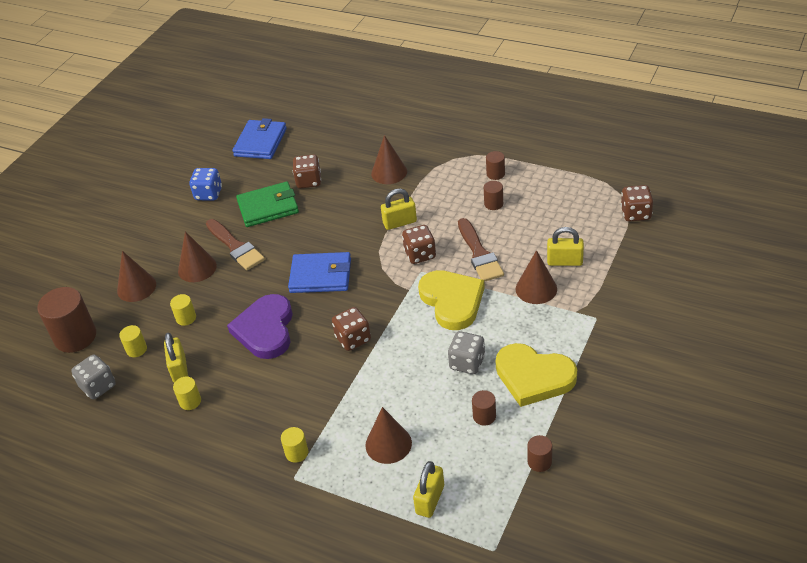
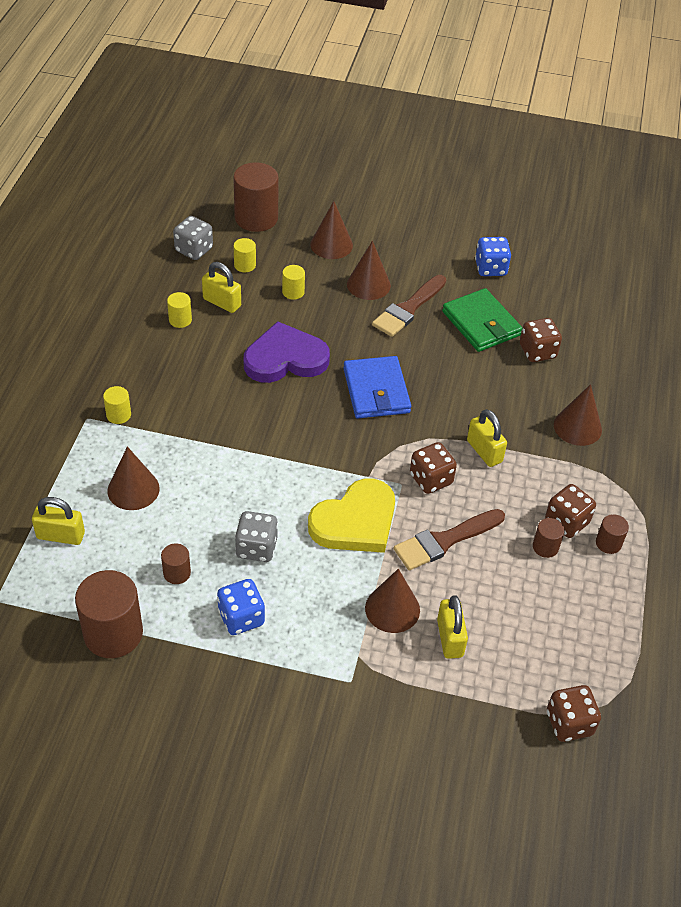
camera: 70 degrees right, 5 degrees up
(179, 369) = (222, 302): yellow padlock -> yellow padlock turned 60 degrees clockwise
(260, 142) = (597, 294): blue wallet -> none
(353, 339) = (281, 436): brown dice -> brown dice (566, 522)
(533, 377) = (241, 618): yellow heart -> blue dice
(539, 462) = (113, 633): brown cylinder -> brown cylinder, size x2.06

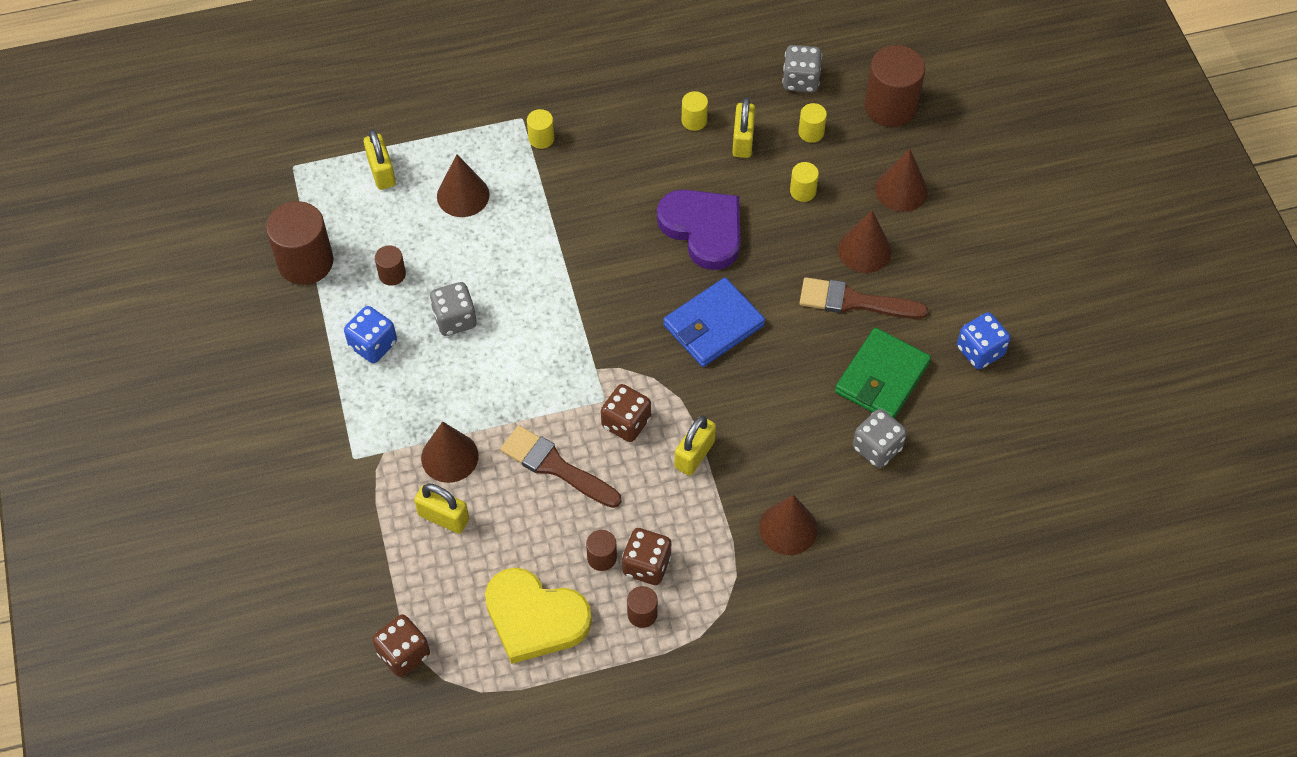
camera: 65 degrees right, 10 degrees up
(355, 521) = (533, 382): yellow heart -> yellow heart (535, 618)
(450, 638) = (443, 517): yellow padlock -> yellow padlock turned 60 degrees clockwise
(537, 351) = (877, 448): brown dice -> grey dice

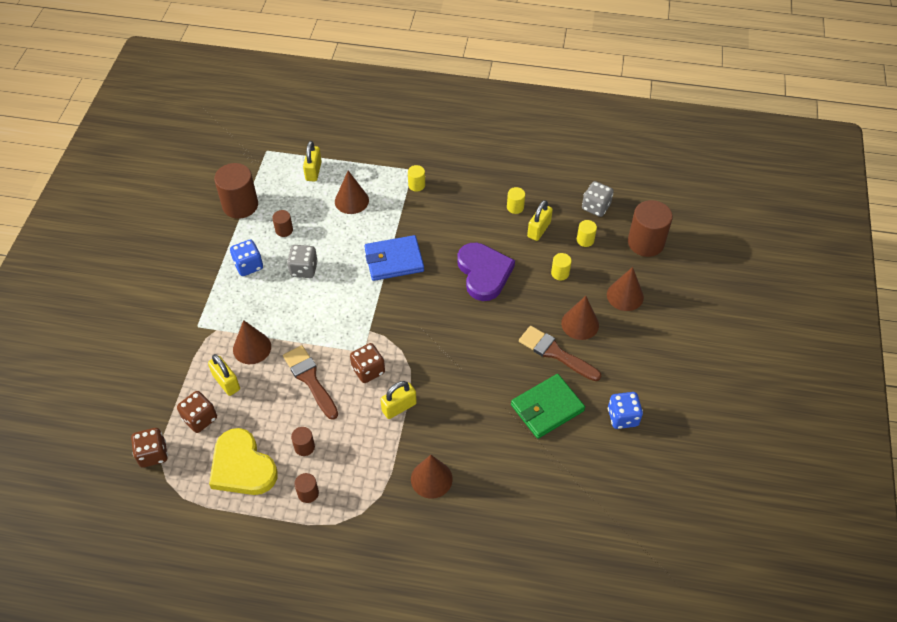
camera: 25 degrees right, 5 degrees down
(646, 565) = (329, 463): brown dice -> brown dice (200, 419)
(713, 325) = (457, 333): blue wallet -> blue wallet (394, 260)
(877, 448) = (518, 452): grey dice -> none

